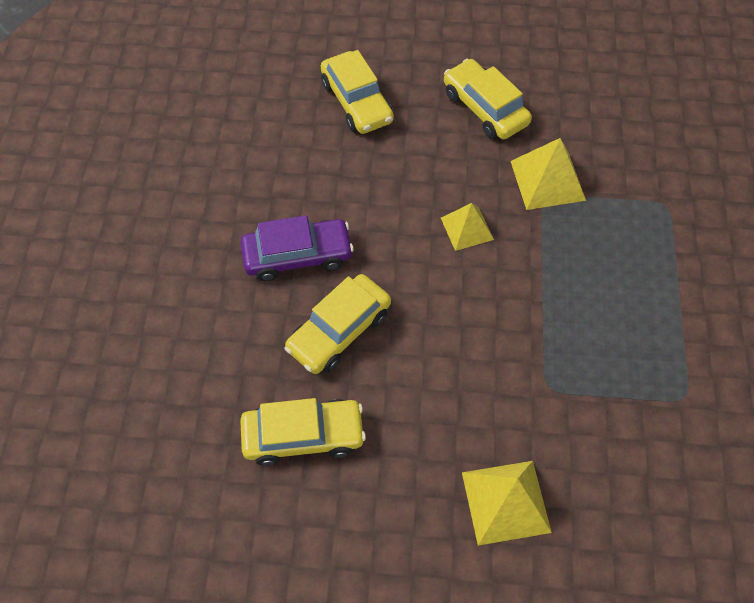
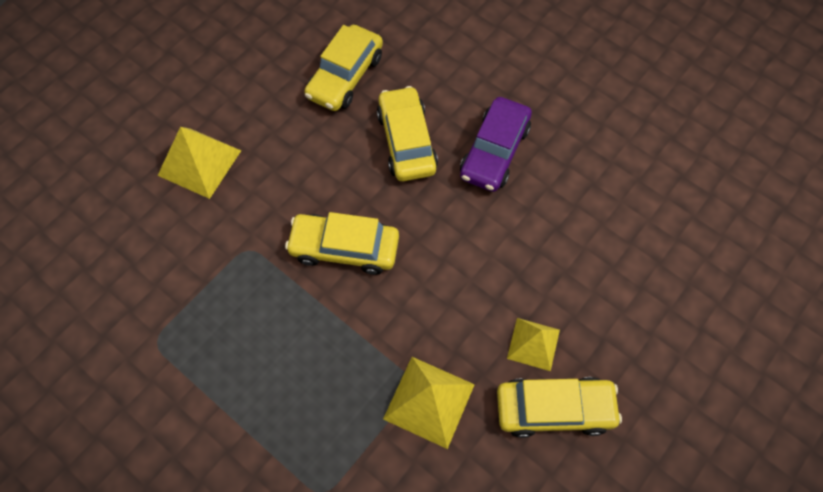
camera: 125 degrees right, 5 degrees up
(356, 102) = (636, 294): yellow car -> yellow car (344, 248)
(467, 228) = (429, 292): yellow pyramid -> yellow pyramid (533, 344)

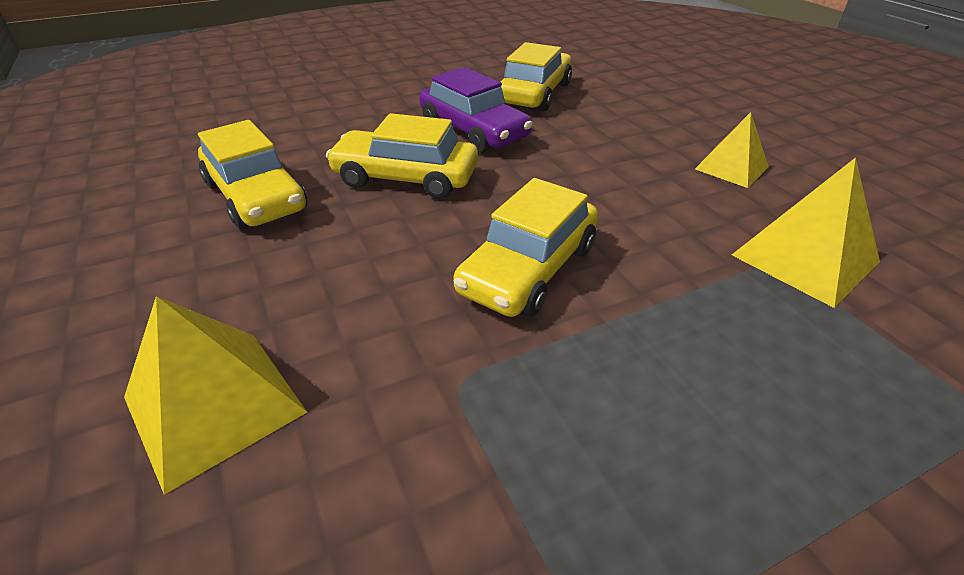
camera: 65 degrees left, 25 degrees down
(554, 409) = (818, 176): yellow car -> yellow car (535, 94)

